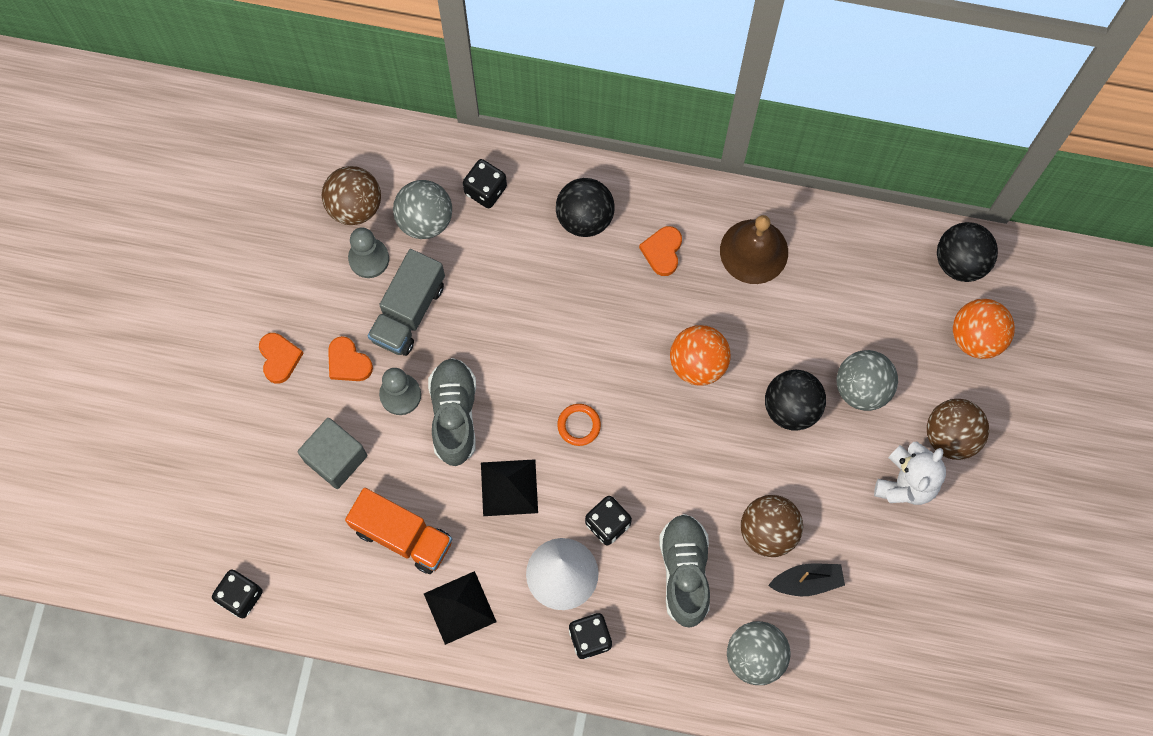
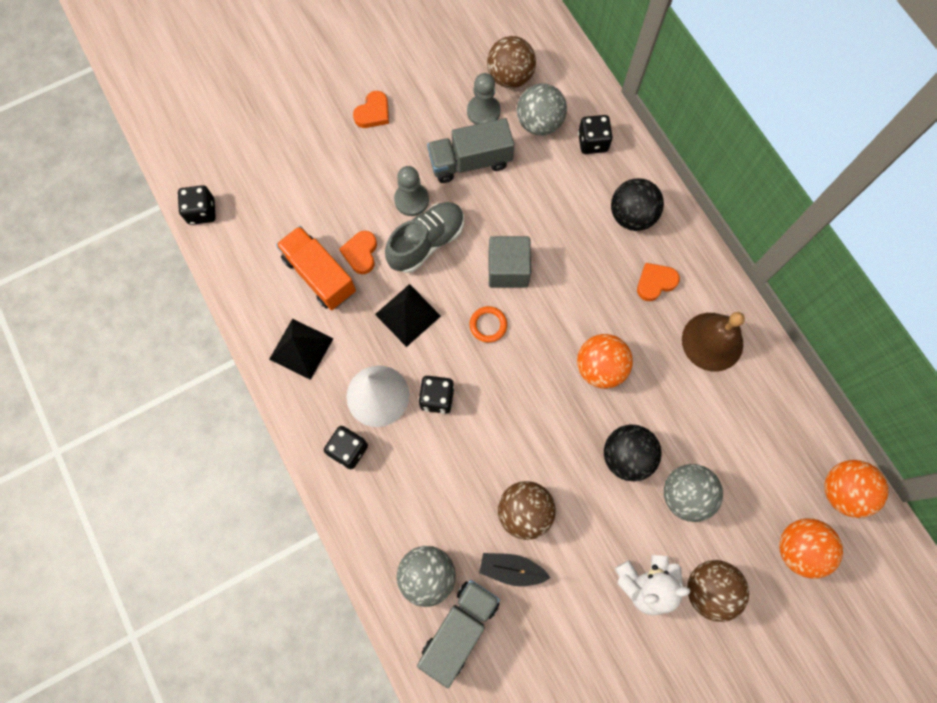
camera: 50 degrees right, 0 degrees up
(336, 458) = (337, 195): grey cube -> grey cube (508, 269)
(348, 362) = (405, 153): orange heart -> orange heart (361, 253)
(402, 536) = (320, 275): orange truck -> orange truck turned 150 degrees clockwise
(684, 572) = (446, 477): grey shoe -> none
(807, 581) = (511, 569): black boat -> black boat turned 150 degrees clockwise
(821, 665) = (459, 629): none -> grey truck
(960, 261) = (842, 491): black ball -> orange ball

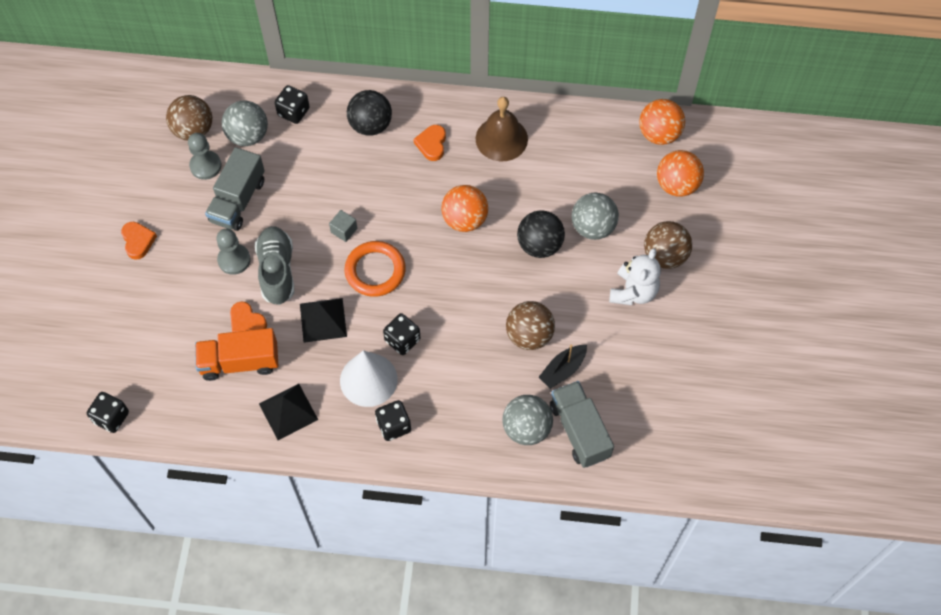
camera: 55 degrees left, 10 degrees down
(488, 325) = (375, 271): orange ring -> orange ring, size x1.79
(508, 269) = (344, 230): grey cube -> grey cube, size x0.55

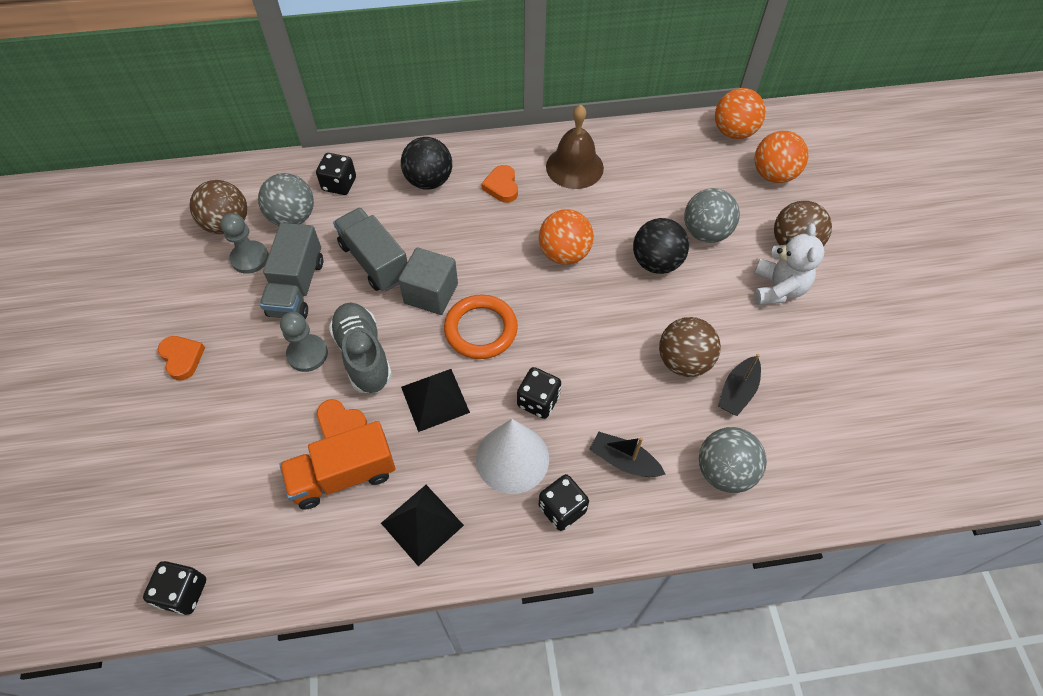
camera: 15 degrees left, 5 degrees down
(344, 230) = (431, 293): grey cube -> grey cube, size x1.81
(452, 402) = (624, 461): none -> black boat
(579, 431) = (787, 458): grey truck -> grey truck (375, 261)

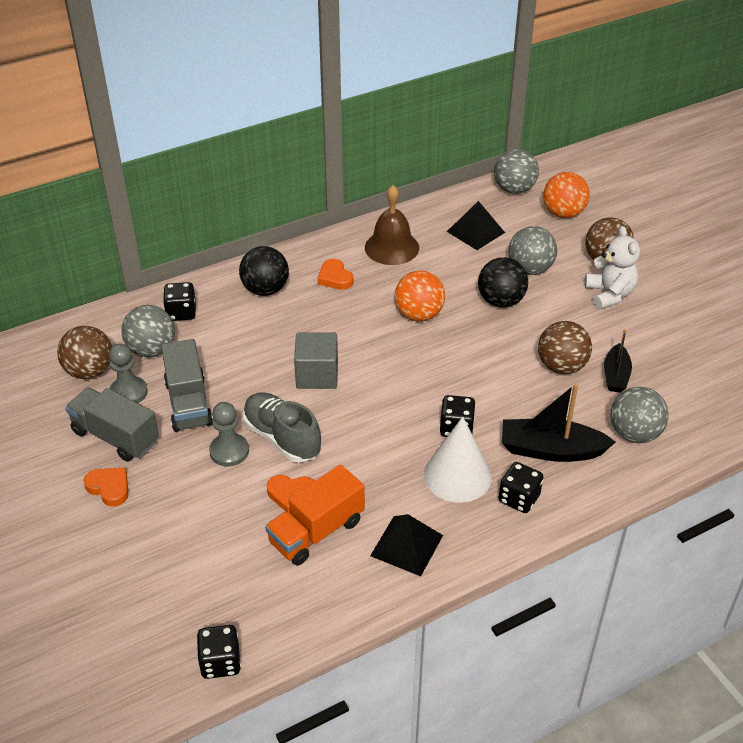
camera: 20 degrees left, 15 degrees down
(375, 261) = (250, 364): grey truck -> grey truck (116, 437)
(435, 399) = (366, 452): black pyramid -> black pyramid (475, 232)
(481, 329) = (377, 390): orange ring -> none
(624, 461) = (551, 450): black boat -> black boat, size x1.60
(733, 132) = (514, 189): orange ball -> grey ball

